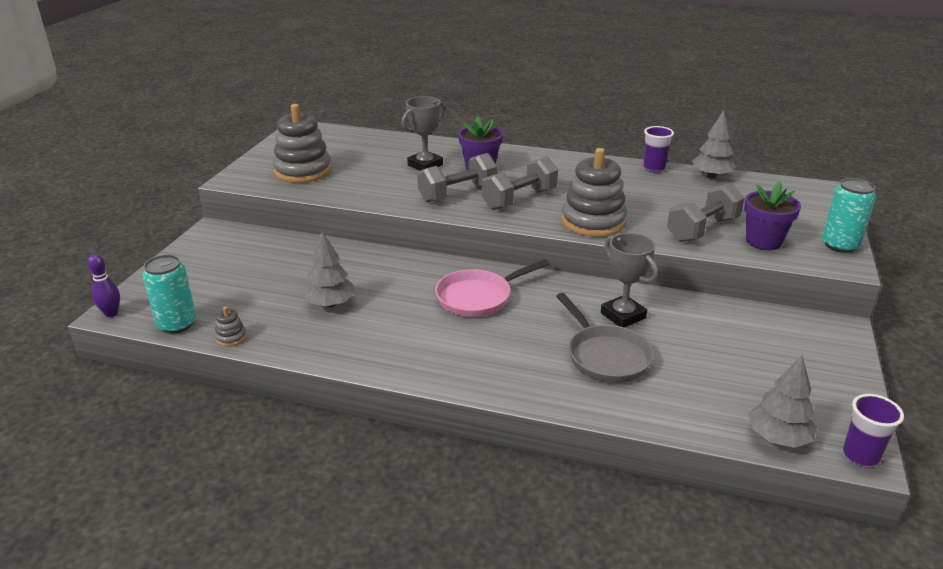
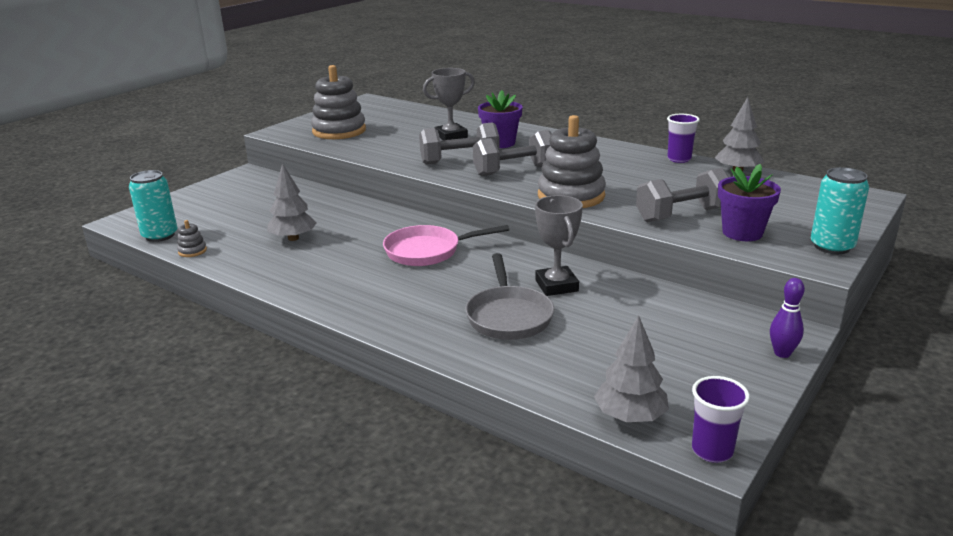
camera: 20 degrees right, 5 degrees down
(111, 313) = (119, 221): purple bowling pin -> purple bowling pin (782, 353)

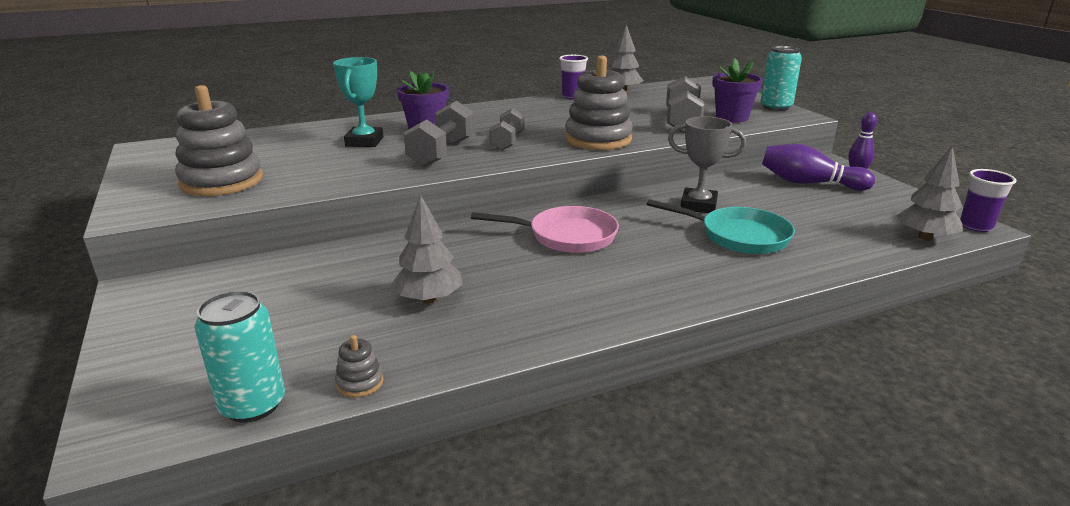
camera: 60 degrees left, 0 degrees up
(427, 251) = (566, 236): pink pan -> pink pan turned 105 degrees counterclockwise
(451, 136) = (364, 142): grey trophy -> turquoise trophy
(508, 316) = (738, 236): grey pan -> turquoise pan
(514, 171) = (507, 142): grey dumbbell -> grey dumbbell, size x0.67
(701, 329) = (809, 183): none -> purple bowling pin

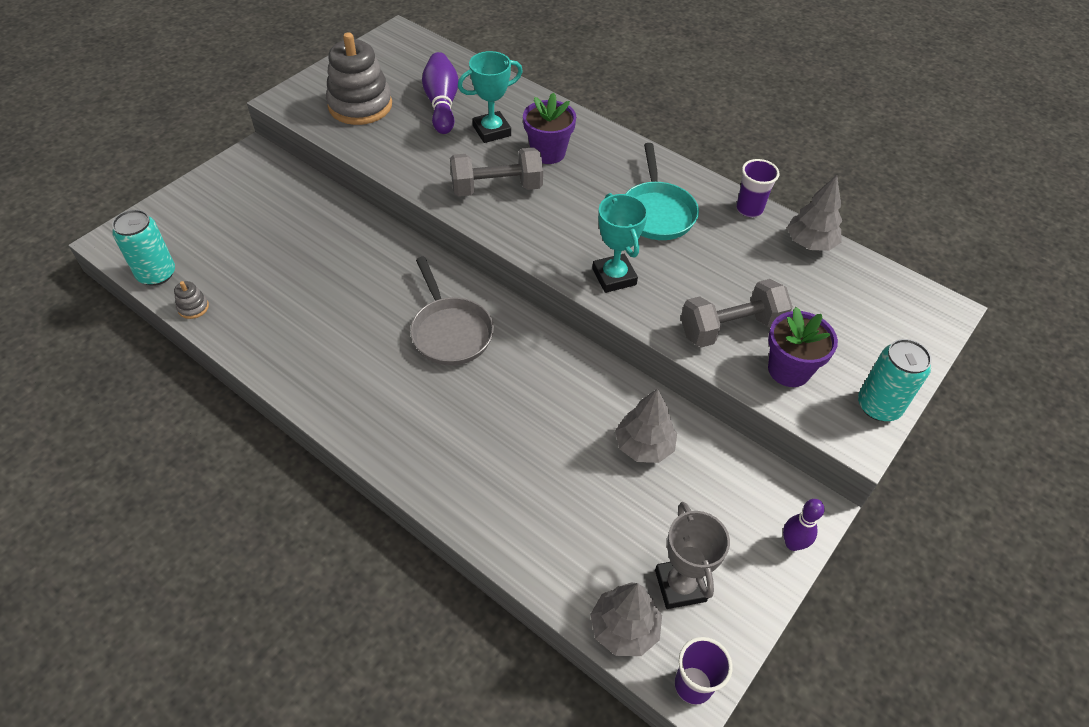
camera: 60 degrees right, 25 degrees up
(429, 299) = (304, 293): grey tree -> grey tree (644, 446)
(507, 142) = (557, 216): grey dumbbell -> none
(566, 236) = (450, 332): pink pan -> grey pan
(598, 139) = (614, 277): grey stacking toy -> turquoise trophy
(698, 205) = (582, 408): grey trophy -> grey trophy (680, 585)
(738, 236) = (525, 456): turquoise pan -> turquoise pan (657, 212)
(809, 183) = (719, 496): purple bowling pin -> purple bowling pin (442, 104)

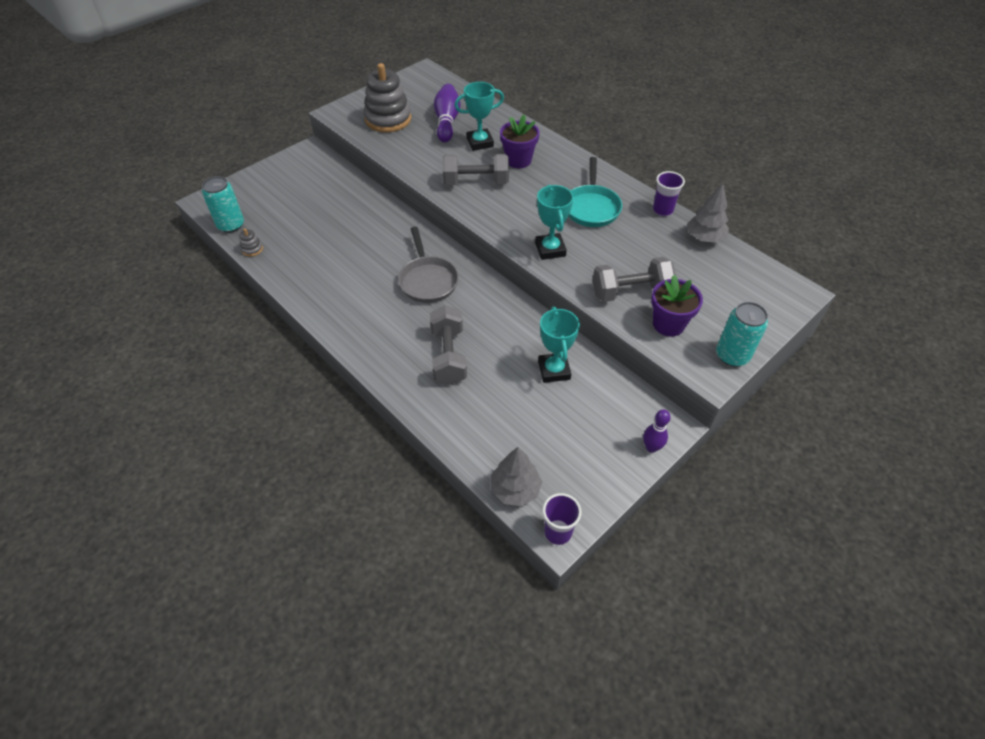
camera: 10 degrees right, 0 degrees up
(498, 440) = (448, 356): none -> grey dumbbell
(644, 446) = (554, 370): grey tree -> turquoise trophy
(680, 585) = (561, 466): grey trophy -> none

